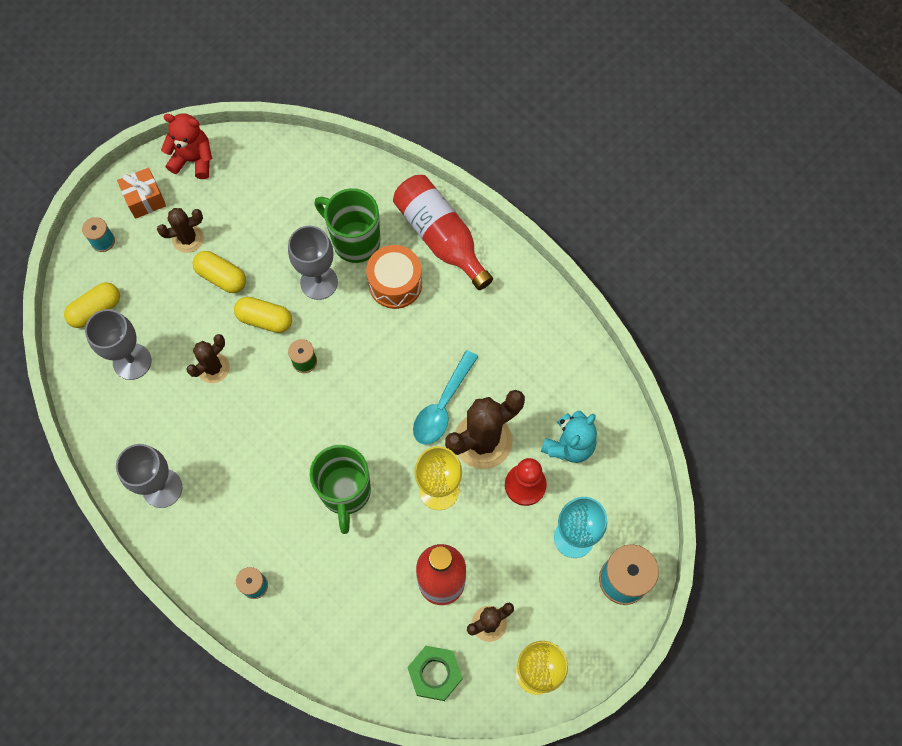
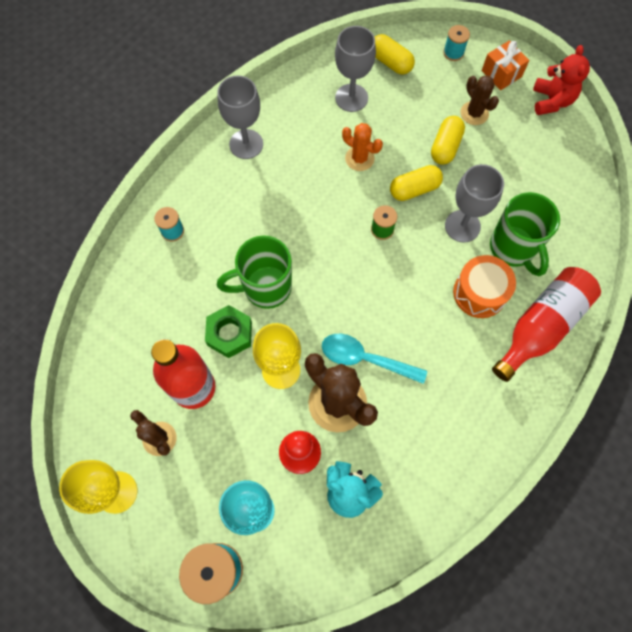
camera: 80 degrees right, 0 degrees up
(213, 368) = (359, 158): brown cactus -> orange cactus
(265, 319) = (414, 189): yellow capsule -> yellow capsule turned 60 degrees clockwise
(354, 241) = (513, 248): green mug -> green mug turned 135 degrees clockwise
(435, 674) = (109, 396): green nut -> green nut (229, 334)

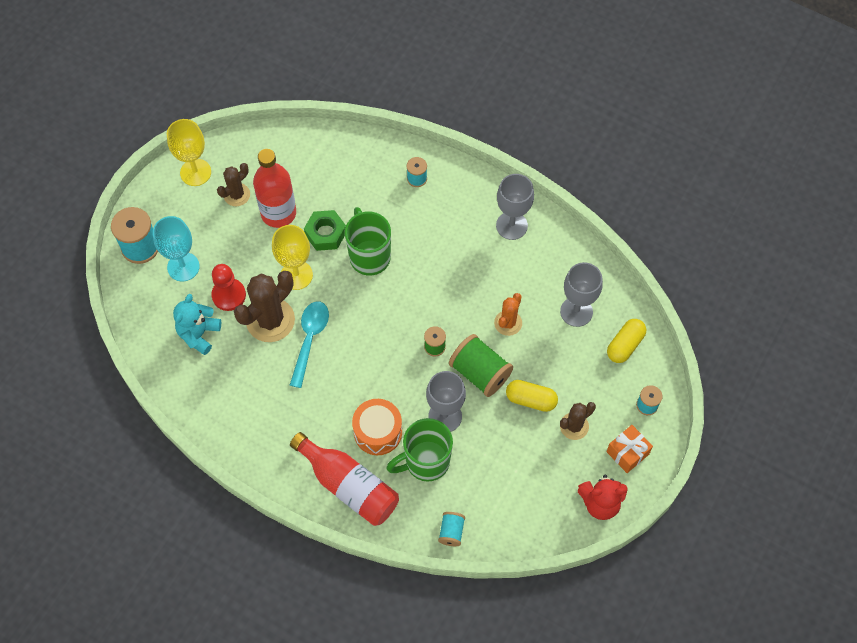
camera: 85 degrees right, 5 degrees down
(414, 189) = (480, 373): yellow capsule -> green spool
(587, 230) = (451, 532): none -> turquoise spool

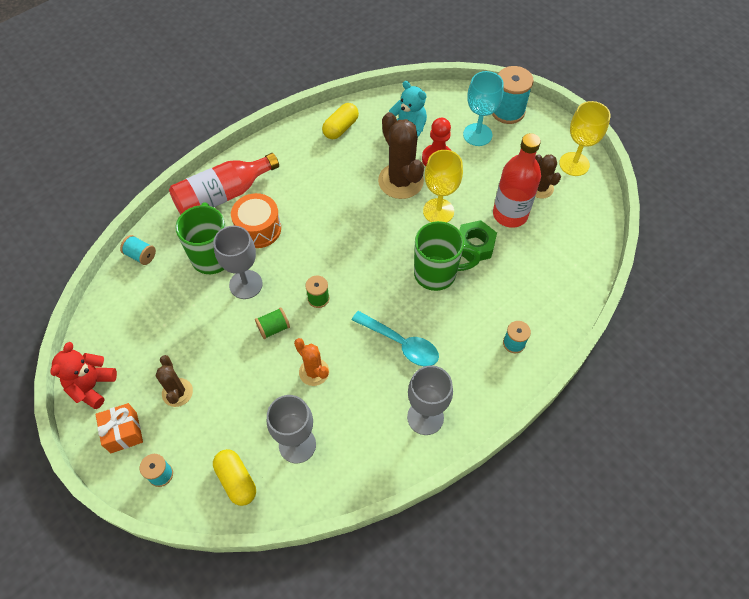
camera: 110 degrees right, 5 degrees down
(310, 339) = (369, 204): turquoise spoon -> turquoise spoon (401, 343)
(480, 373) = (273, 328): green spool -> green spool, size x0.54
(531, 399) = (224, 363): yellow capsule -> yellow capsule (341, 128)

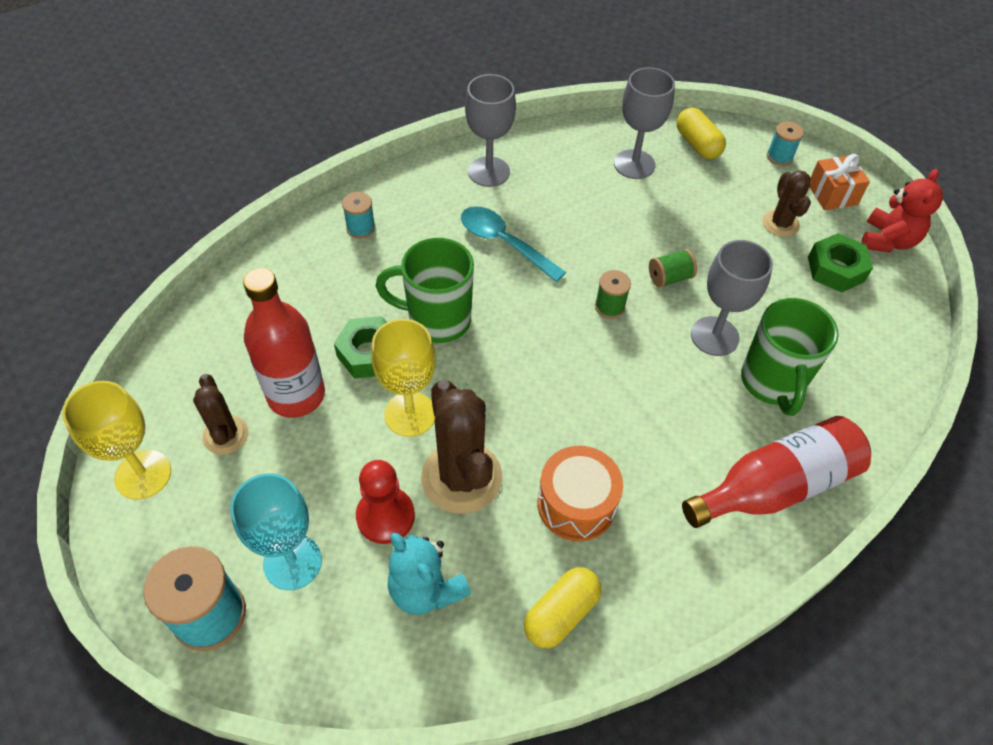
camera: 175 degrees left, 5 degrees down
(141, 255) = (884, 396): turquoise spool -> none
(143, 352) = (836, 269): none -> green nut
(258, 229) = (705, 418): orange drum -> orange drum (576, 504)
(314, 372) = (616, 226): orange cactus -> none

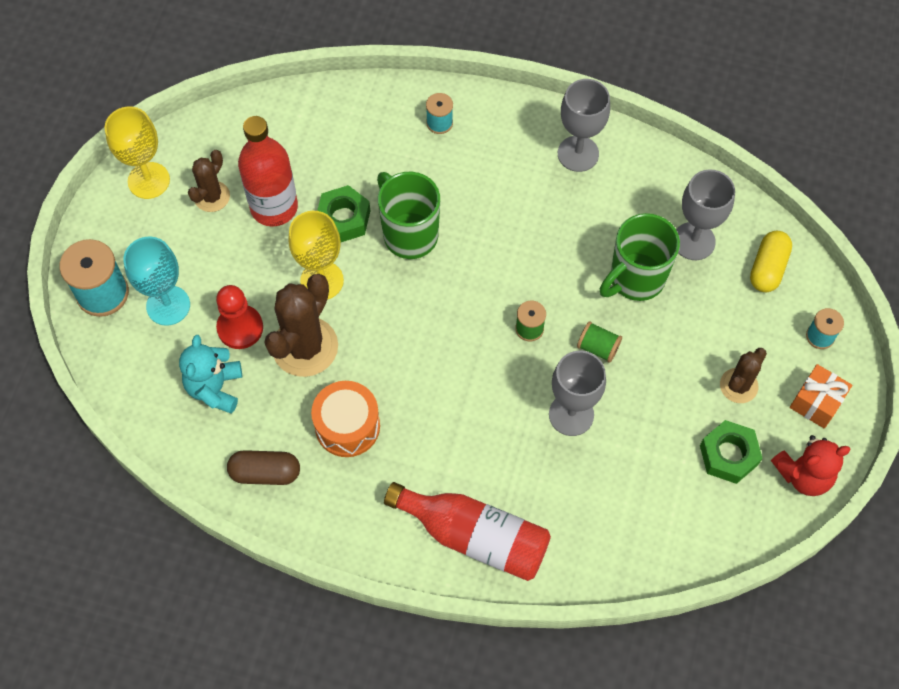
camera: 50 degrees right, 10 degrees up
(504, 243) = (519, 218): turquoise spoon -> none
(561, 613) = (265, 473): yellow capsule -> brown capsule
(772, 383) = (565, 480): green mug -> green mug (635, 279)

